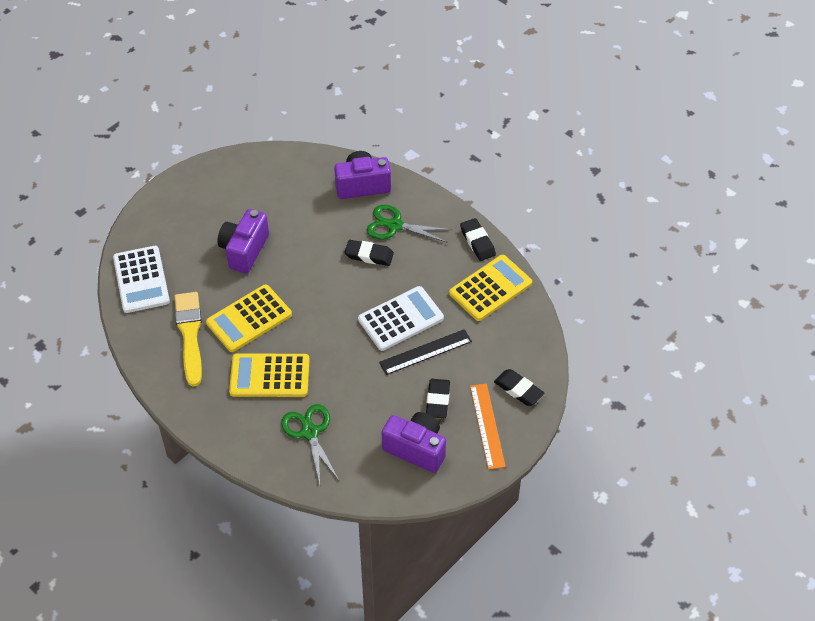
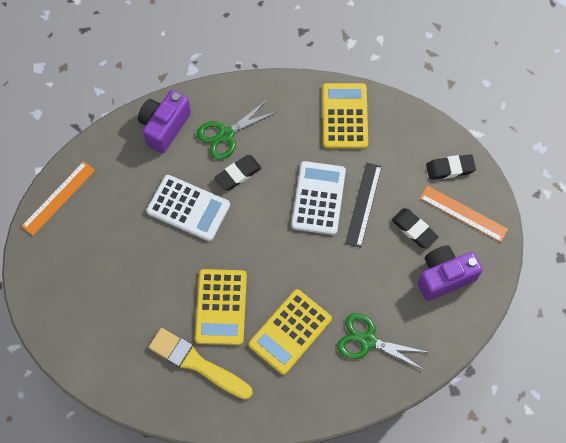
camera: 50 degrees left, 15 degrees up
(141, 280) = (105, 362): white calculator -> white calculator (188, 208)
(243, 165) = (58, 198): none -> orange ruler
(244, 250) = (149, 261): purple camera -> none
(477, 242) = (294, 91): black eraser -> none

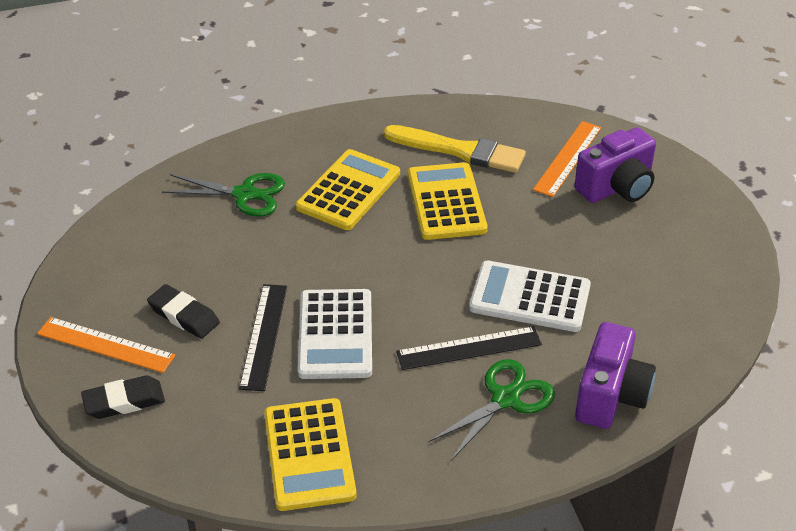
camera: 170 degrees right, 25 degrees down
(58, 198) = (725, 285): orange ruler -> orange ruler (568, 158)
(238, 174) = (469, 348): black eraser -> black ruler
(444, 277) = (139, 268): purple camera -> purple camera (616, 187)

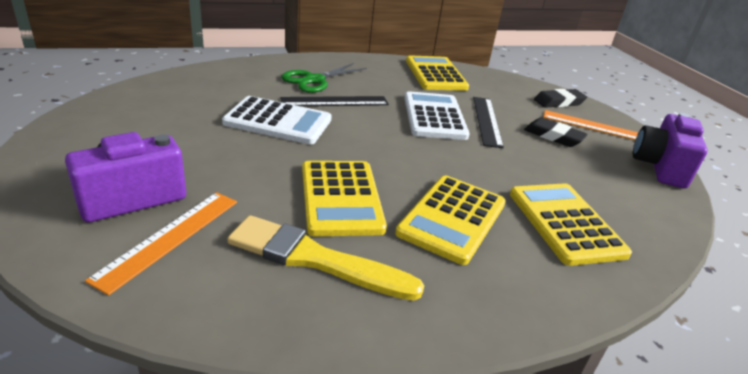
camera: 175 degrees right, 10 degrees down
(245, 194) = (565, 223): green scissors -> yellow calculator
(610, 396) = (243, 74): purple camera -> purple camera (659, 167)

